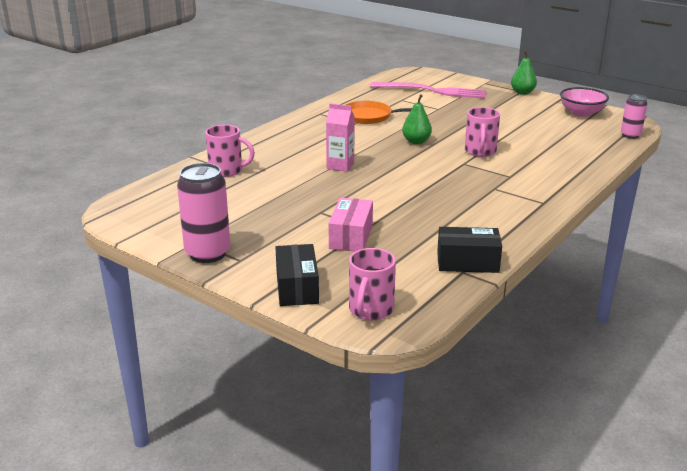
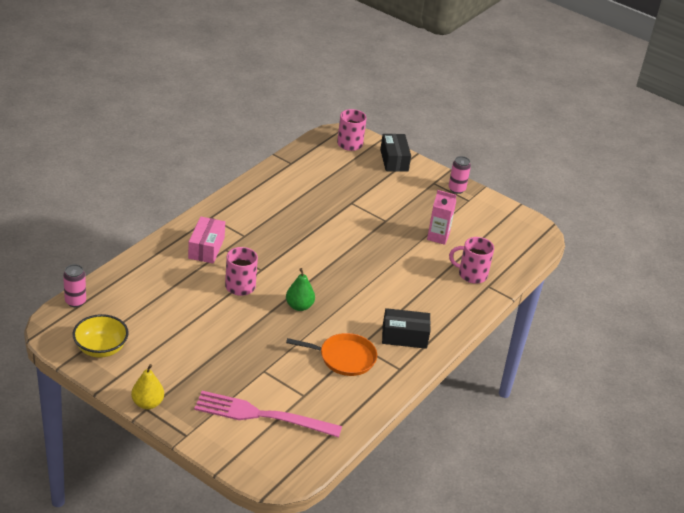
camera: 175 degrees right, 10 degrees up
(208, 253) = (456, 189): pink can -> pink can, size x0.59
(340, 166) = (373, 274): pink carton -> pink carton (438, 237)
(351, 237) = (362, 195): pink box -> pink box (206, 248)
(467, 262) = (286, 169): black box -> black box (404, 337)
(522, 92) = (147, 403): green pear -> yellow pear
(581, 113) = (101, 348): pink bowl -> yellow bowl

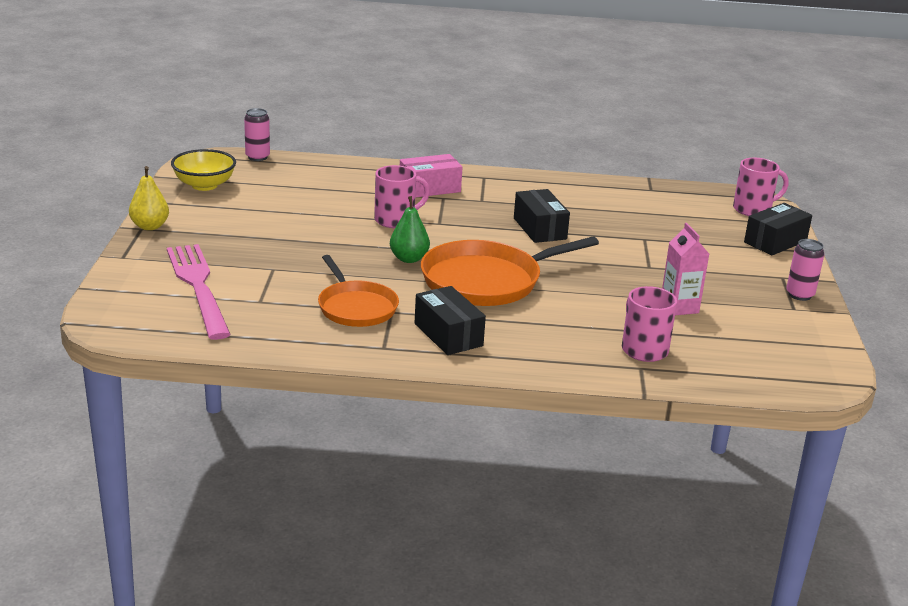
camera: 60 degrees right, 10 degrees down
(304, 234) = (539, 228): none -> black box
(353, 289) = (486, 281): none -> orange pan

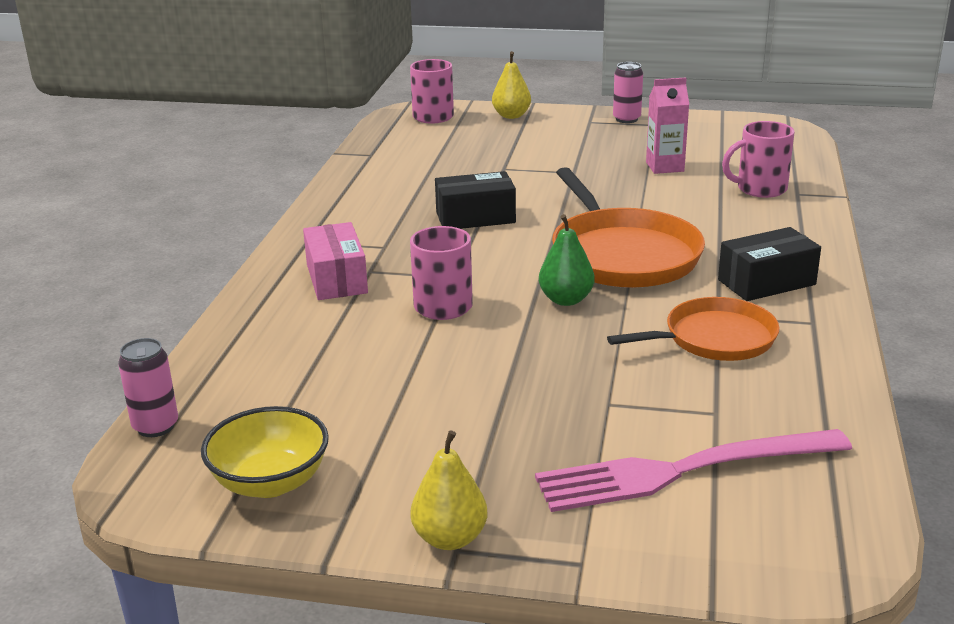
camera: 80 degrees left, 0 degrees up
(775, 242) = (511, 116): black box -> yellow pear

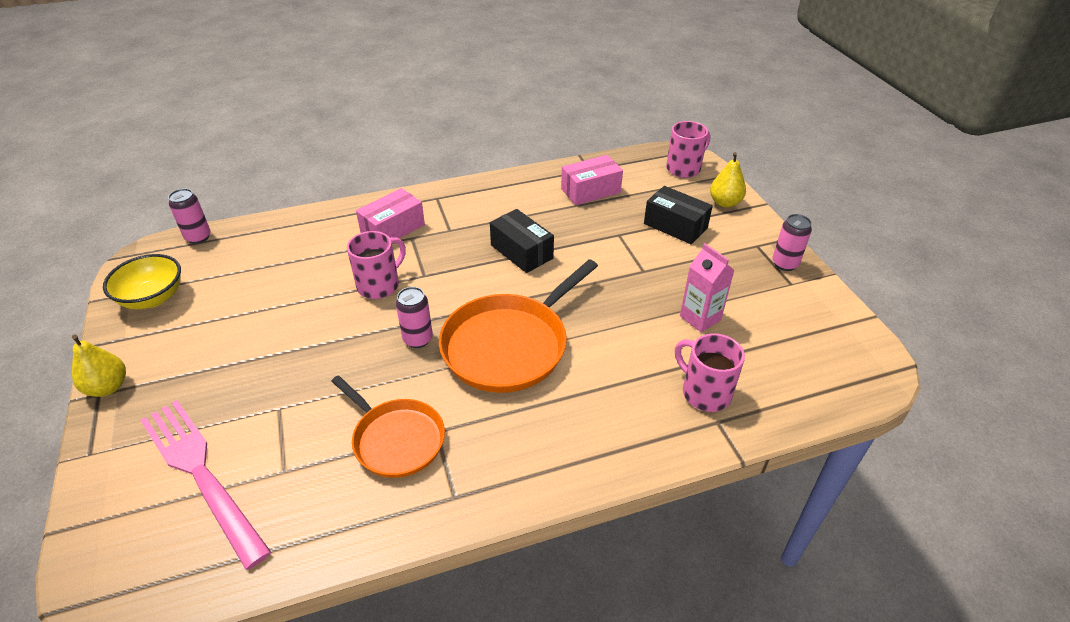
camera: 60 degrees right, 15 degrees up
(411, 163) = (590, 191): none -> pink box
(566, 300) = (418, 339): green pear -> pink can
(766, 282) = (512, 446): black box -> black box (675, 226)

